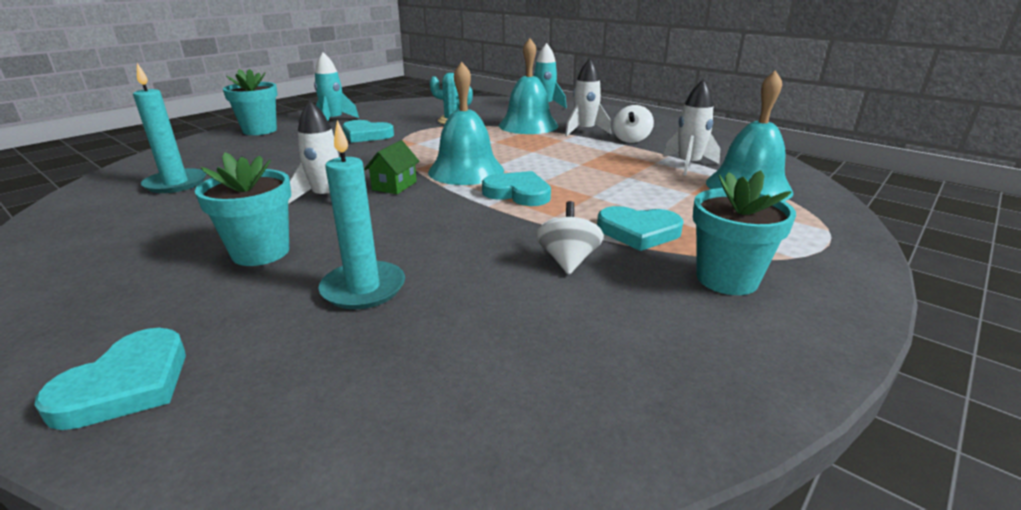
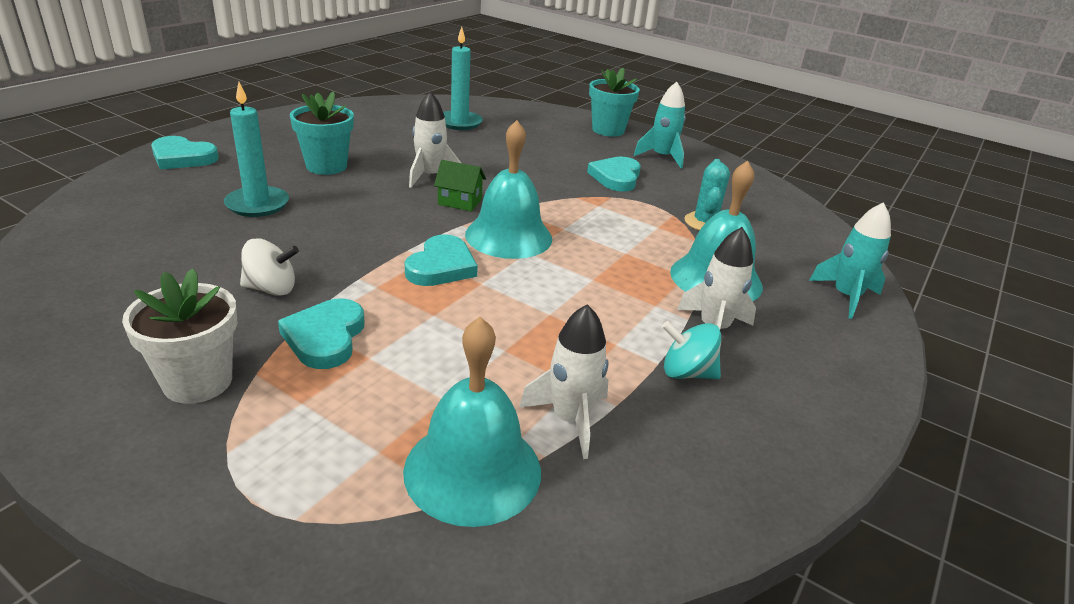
camera: 80 degrees right, 5 degrees up
(631, 139) = (687, 373): white spinning top -> turquoise spinning top
(727, 279) = (198, 382): turquoise flower pot -> white flower pot

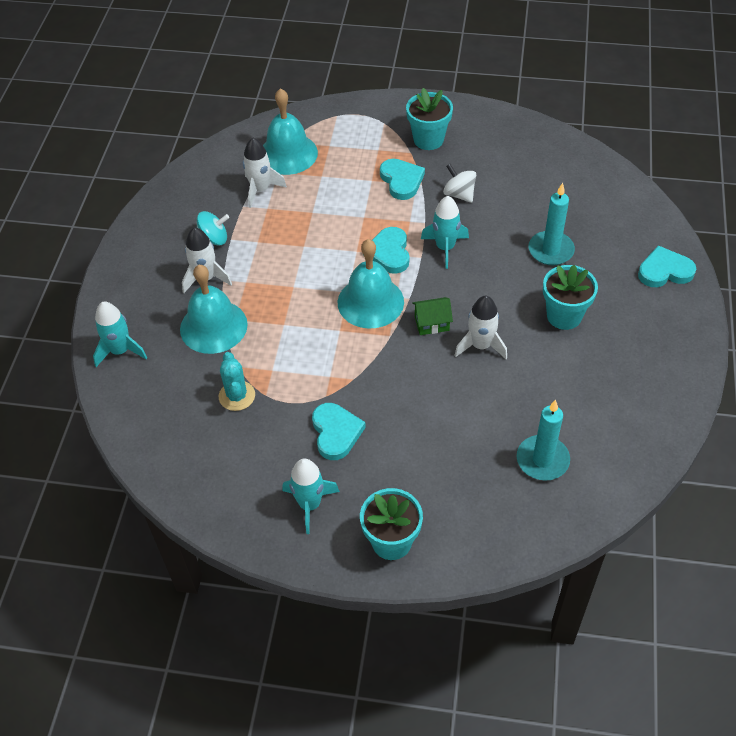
camera: 160 degrees right, 20 degrees up
(198, 382) = (428, 139): white flower pot -> turquoise flower pot
(271, 289) = (459, 194): white spinning top -> white spinning top turned 75 degrees clockwise
(368, 247) = (445, 248): none -> turquoise rocket

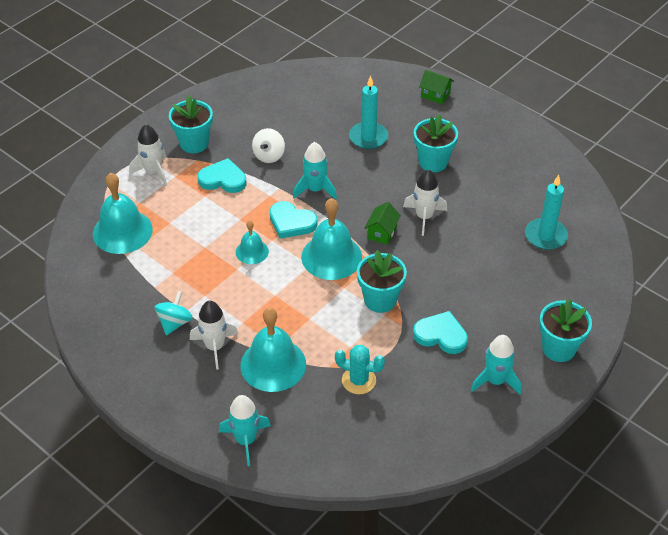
camera: 60 degrees left, 5 degrees down
(260, 190) = (147, 267): white rocket -> white rocket (153, 172)
(332, 245) = (252, 251): none -> turquoise bell
(345, 364) = (380, 300): none -> turquoise flower pot
(459, 194) = (269, 155): white spinning top -> white spinning top turned 60 degrees counterclockwise
(664, 271) = (435, 95): turquoise heart -> green house

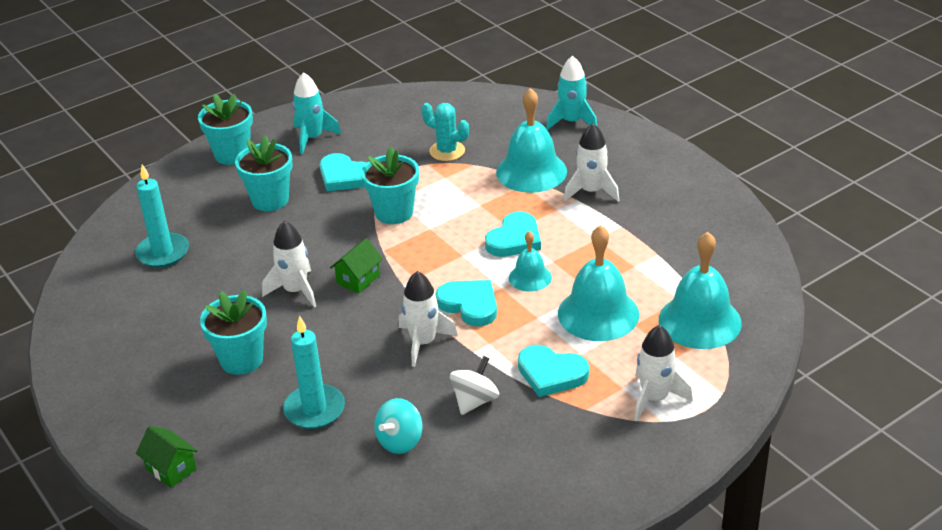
camera: 165 degrees left, 10 degrees down
(175, 323) = (634, 217): turquoise spinning top -> turquoise spinning top (400, 441)
(194, 143) = (587, 437): turquoise flower pot -> turquoise flower pot (270, 200)
(271, 286) = (514, 239): none -> turquoise heart
(315, 189) = (423, 343): turquoise rocket -> white rocket
(331, 256) = (432, 261): turquoise bell -> turquoise bell (598, 313)

